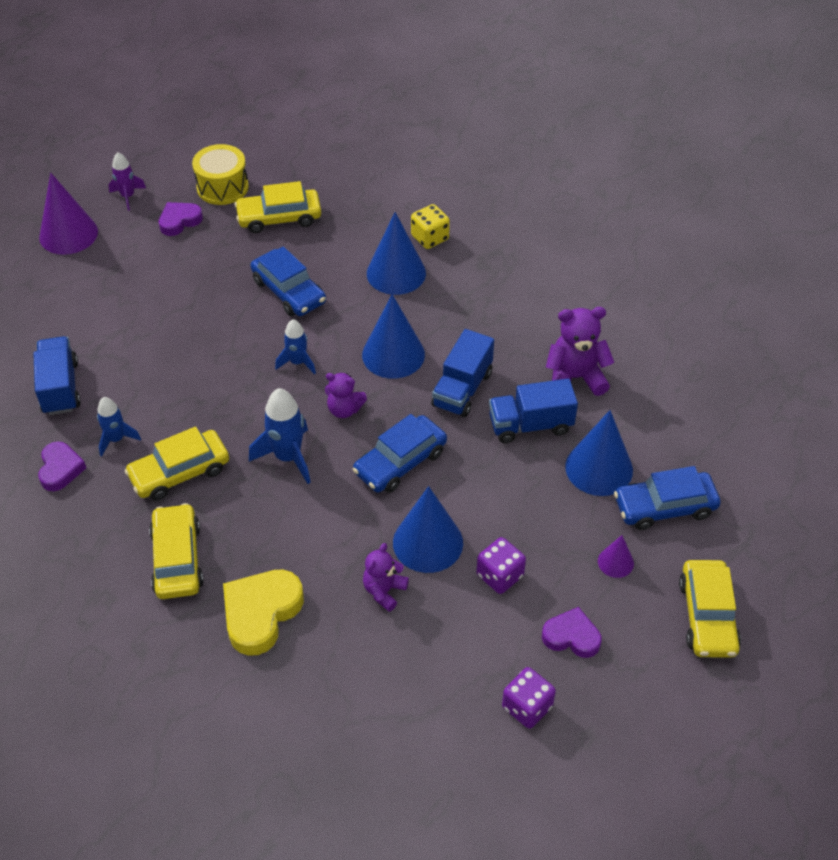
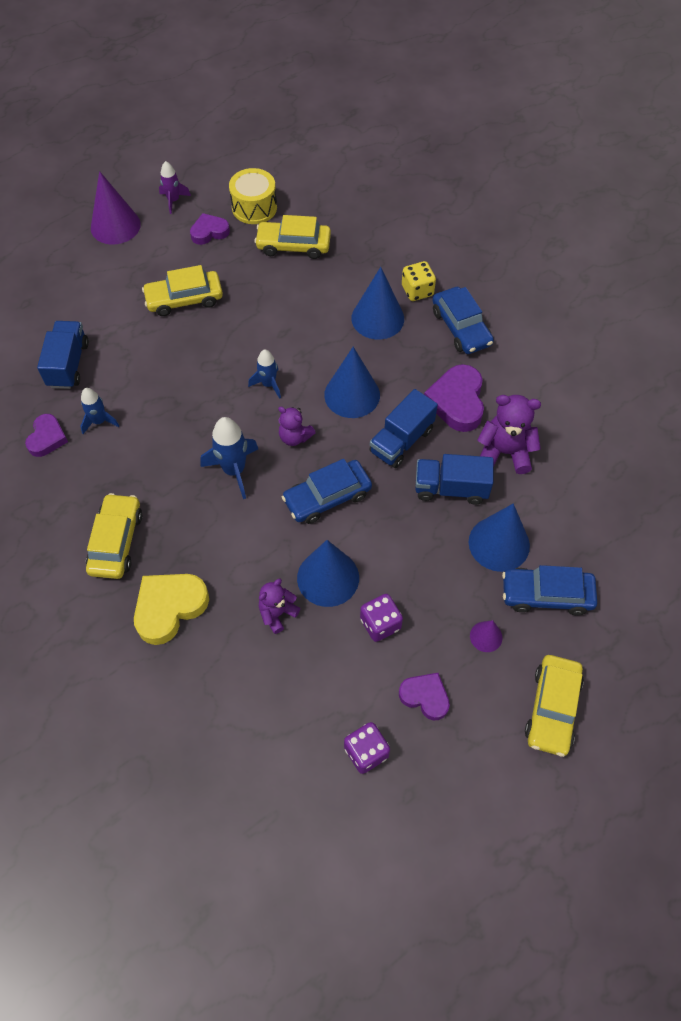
camera: 15 degrees right, 10 degrees up
(179, 472) = (141, 463): yellow car -> yellow car (184, 299)
(289, 291) = (281, 316): blue car -> blue car (461, 327)
(508, 339) = (457, 402): none -> purple heart

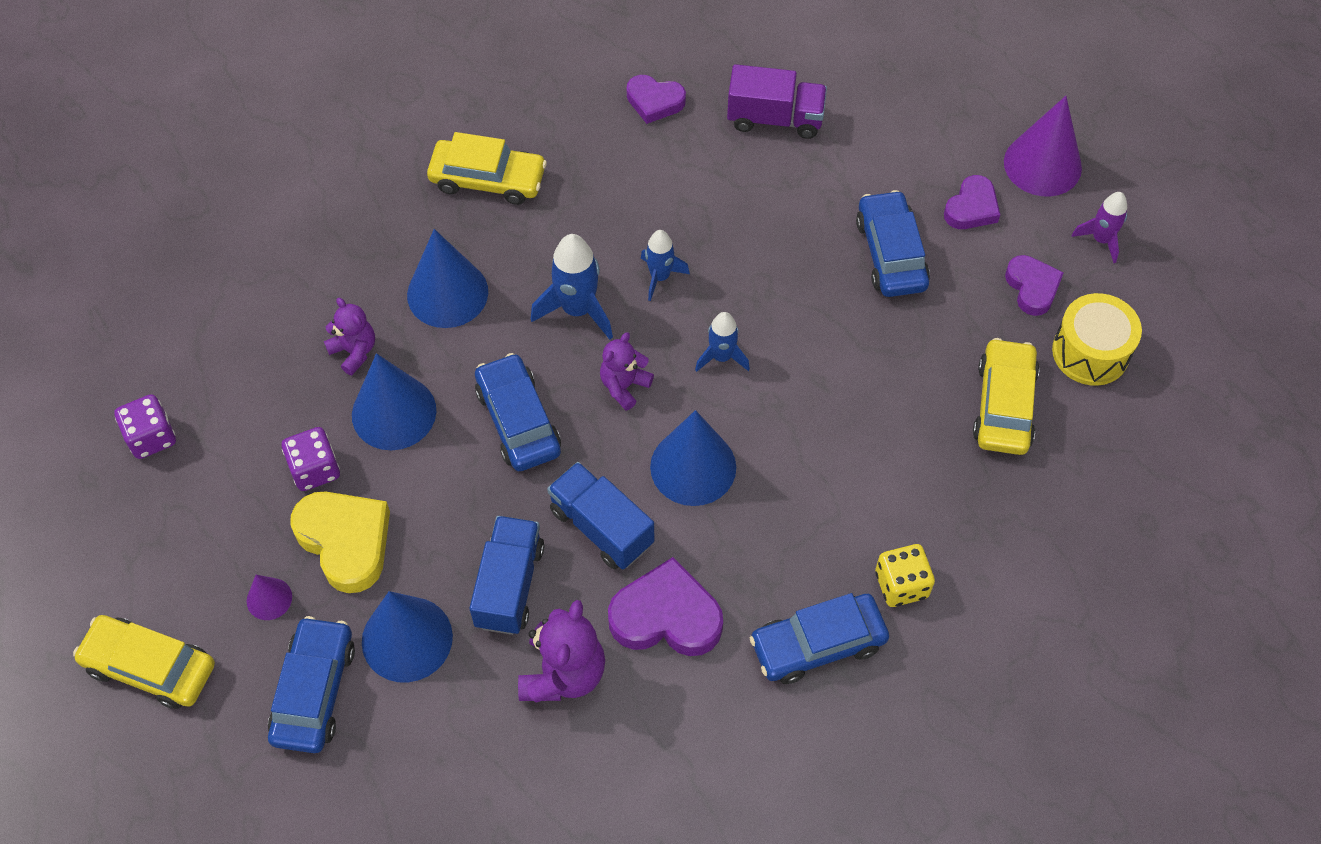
camera: 95 degrees right, 0 degrees up
(68, 364) = (775, 118): blue truck -> purple truck
(99, 421) = (675, 156): blue rocket -> blue rocket (660, 277)
(169, 608) = (385, 235): yellow heart -> yellow heart (345, 542)
(184, 299) = (891, 253): yellow car -> blue car
(377, 318) = (843, 517): blue cone -> blue cone (447, 293)
(425, 697) = (204, 512): purple heart -> purple heart (971, 208)

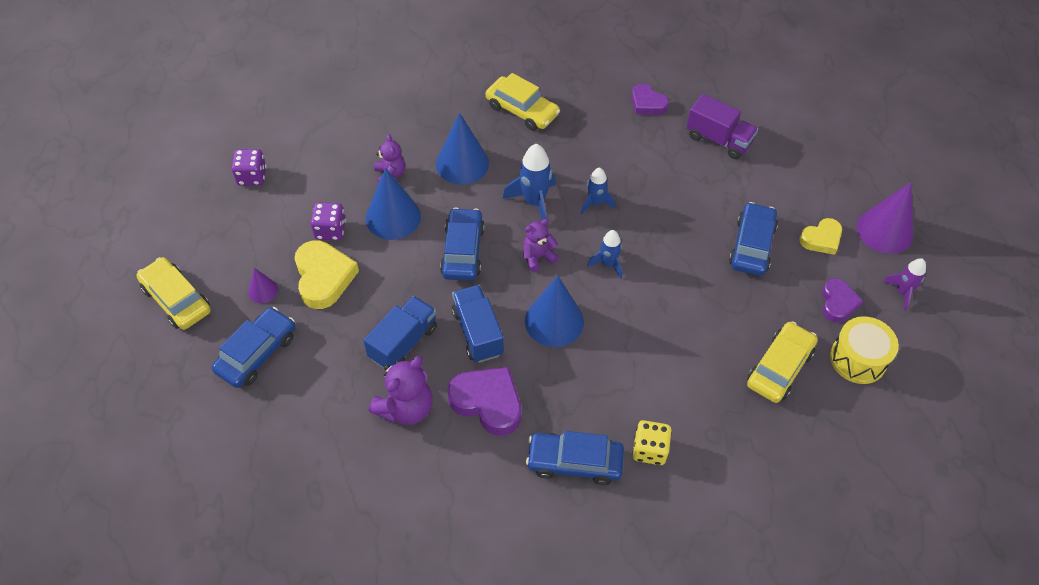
camera: 25 degrees right, 5 degrees down
(407, 639) = (326, 347): blue cone -> none
(971, 208) = (821, 239): purple heart -> yellow heart

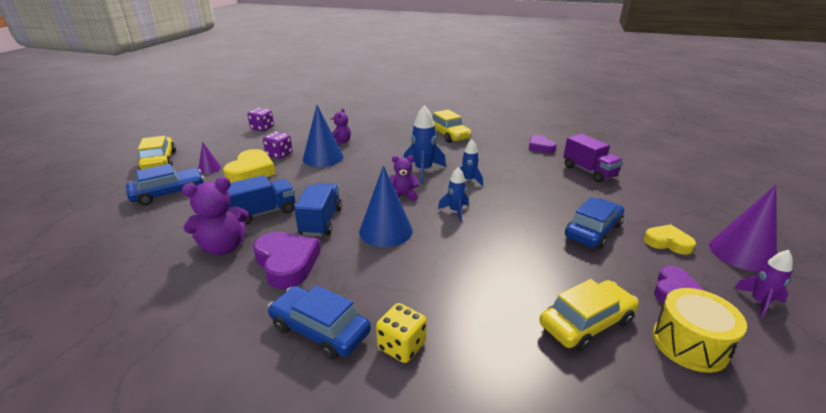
camera: 25 degrees right, 25 degrees down
(462, 163) = (389, 146): blue cone -> none
(463, 251) = (352, 181): blue car -> none
(821, 239) = (667, 242): yellow heart -> yellow heart turned 150 degrees counterclockwise

